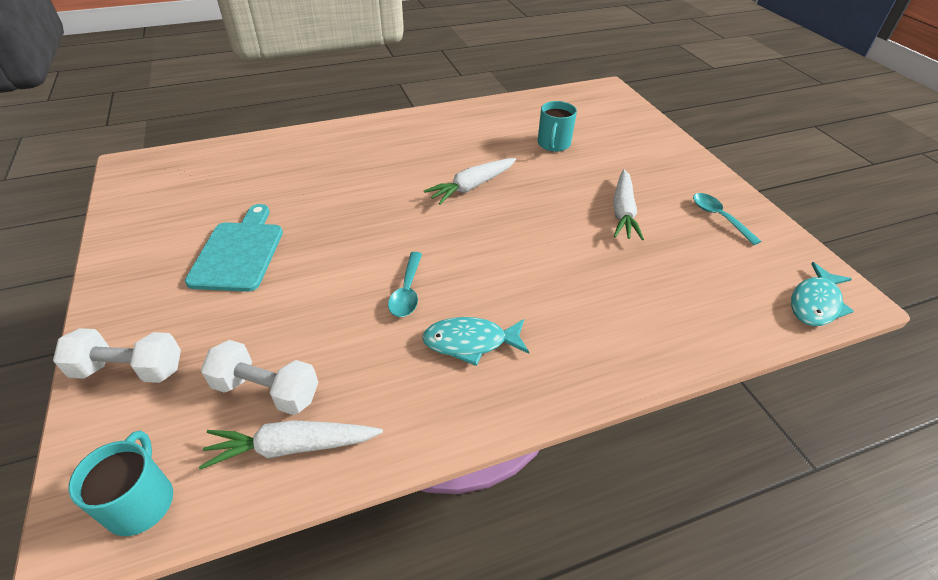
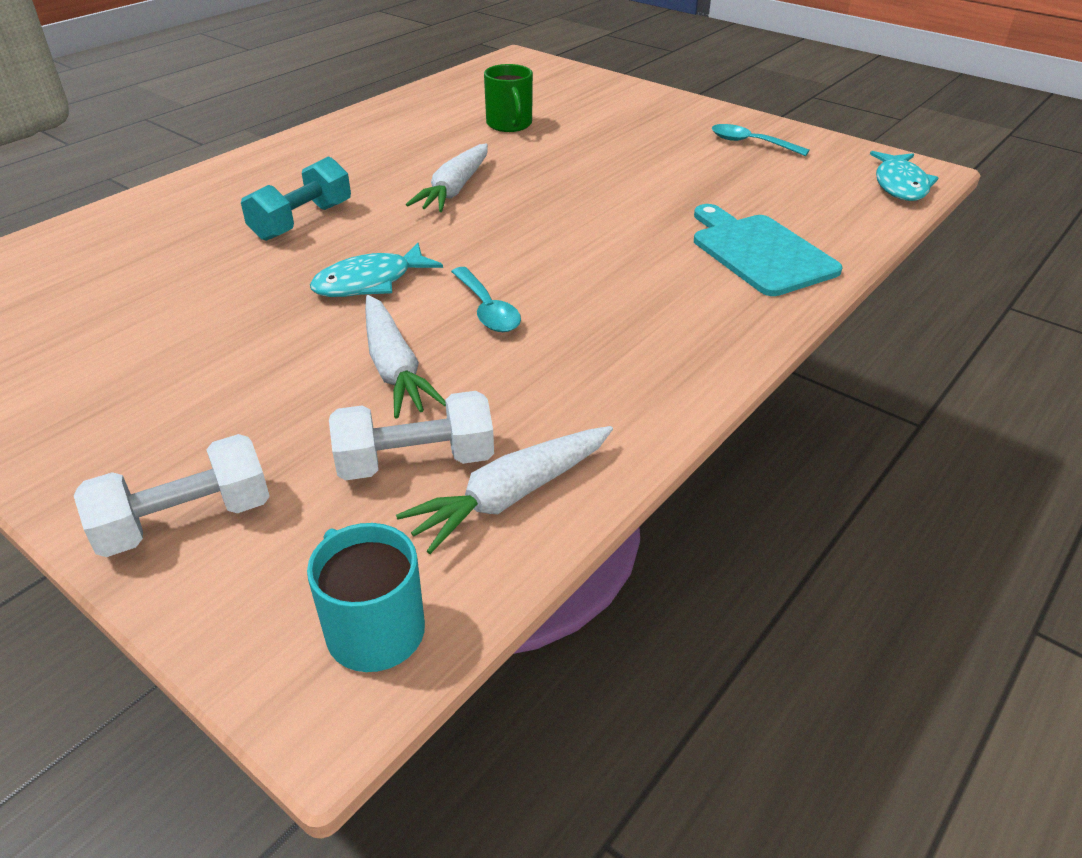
camera: 30 degrees left, 5 degrees down
(239, 252) = (204, 347): turquoise cutting board -> turquoise cutting board (759, 252)
(364, 180) = (302, 221): none -> turquoise dumbbell
(470, 342) = (612, 328): turquoise fish -> turquoise fish (370, 282)
(553, 144) = (509, 124): turquoise mug -> green mug
(623, 212) = (652, 165): white carrot -> white carrot (395, 368)

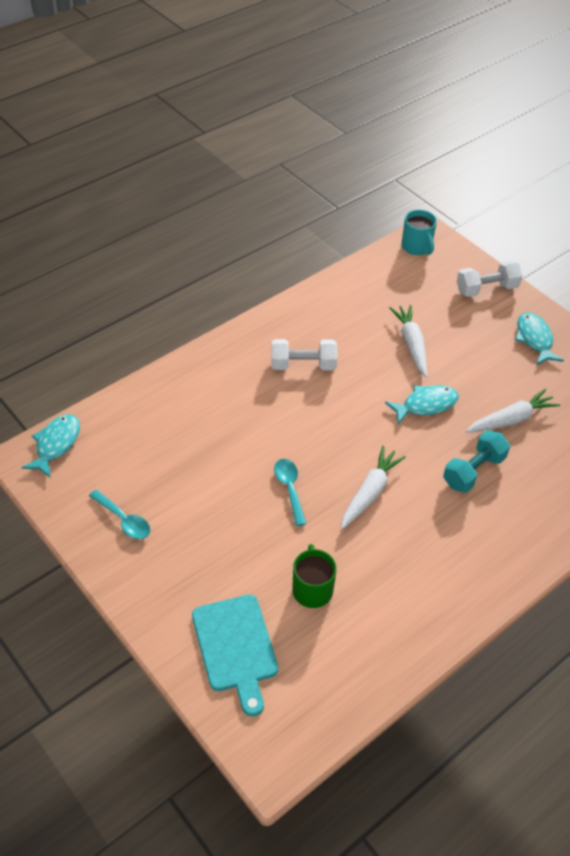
camera: 170 degrees left, 10 degrees up
(110, 415) = (534, 339): none -> turquoise fish
(415, 461) = (402, 298): white dumbbell -> white dumbbell (303, 365)
(487, 309) = (363, 374): turquoise spoon -> turquoise spoon (290, 489)
(511, 496) = (367, 279): white carrot -> white carrot (511, 419)
(759, 252) = (195, 393): turquoise cutting board -> turquoise cutting board (236, 647)

